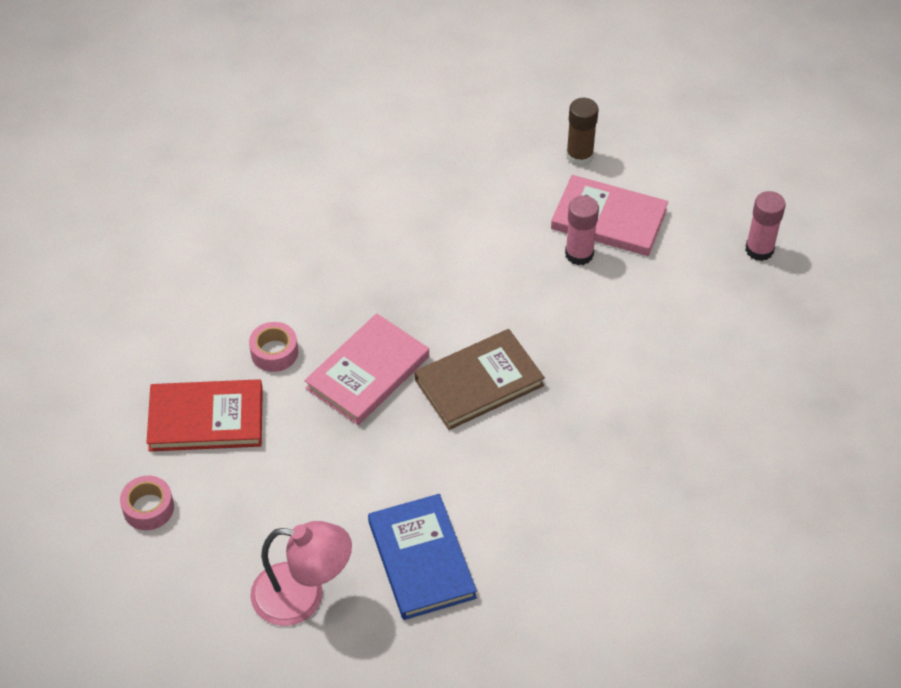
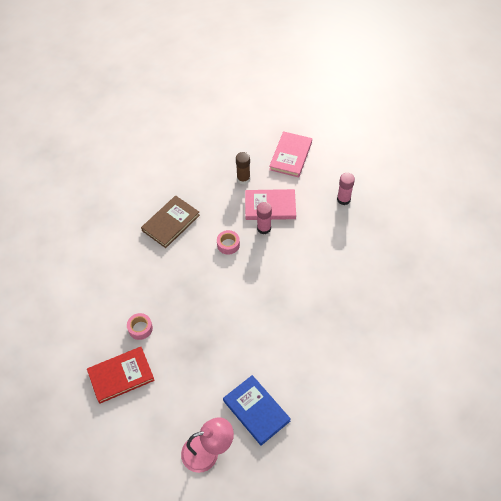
camera: 20 degrees left, 5 degrees up
(148, 508) = (112, 434): pink tape -> pink tape (228, 244)
(367, 372) = (190, 323): pink book -> pink book (290, 156)
(479, 382) = (245, 309): brown book -> brown book (171, 223)

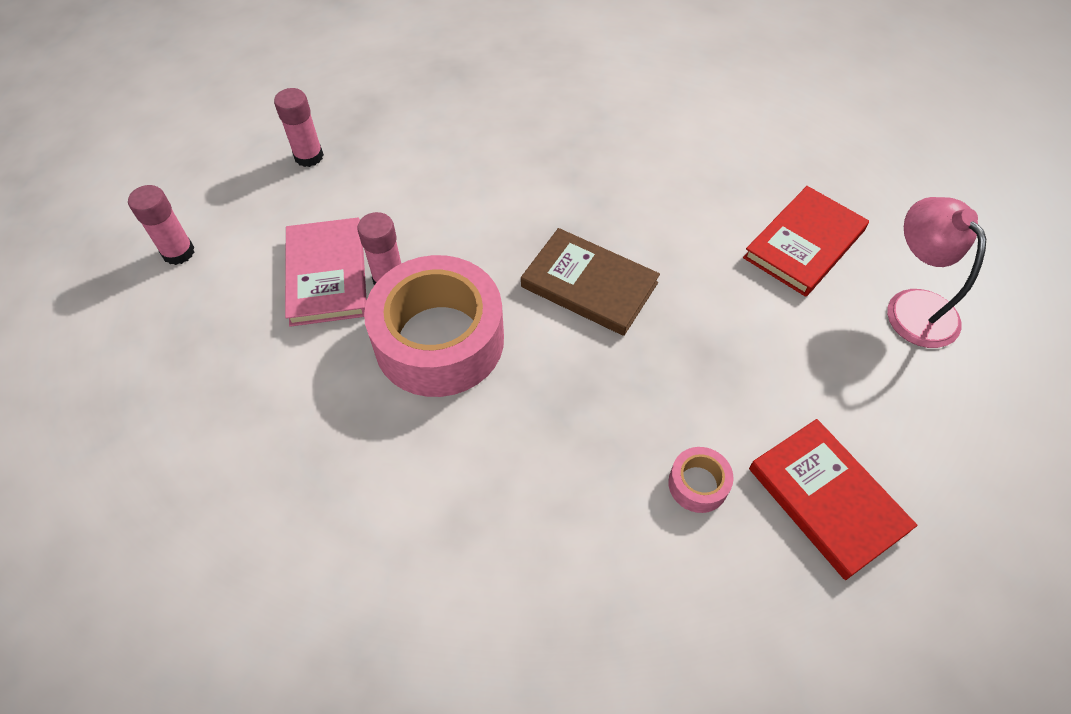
camera: 100 degrees left, 0 degrees up
(171, 223) = (383, 477): brown book -> brown book (589, 285)
(228, 244) = (439, 340): pink tape -> pink tape, size x2.43
(243, 179) = (242, 336): brown glue stick -> none
(256, 410) = (804, 244): blue book -> red book
(290, 156) = (178, 252): pink book -> pink glue stick

